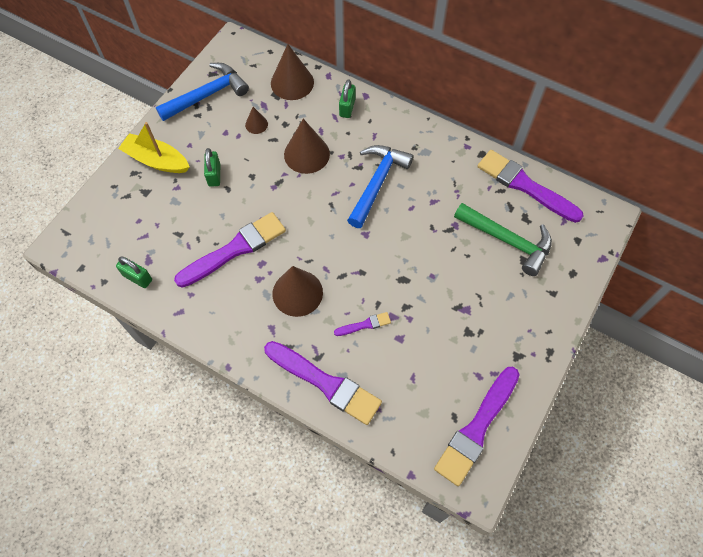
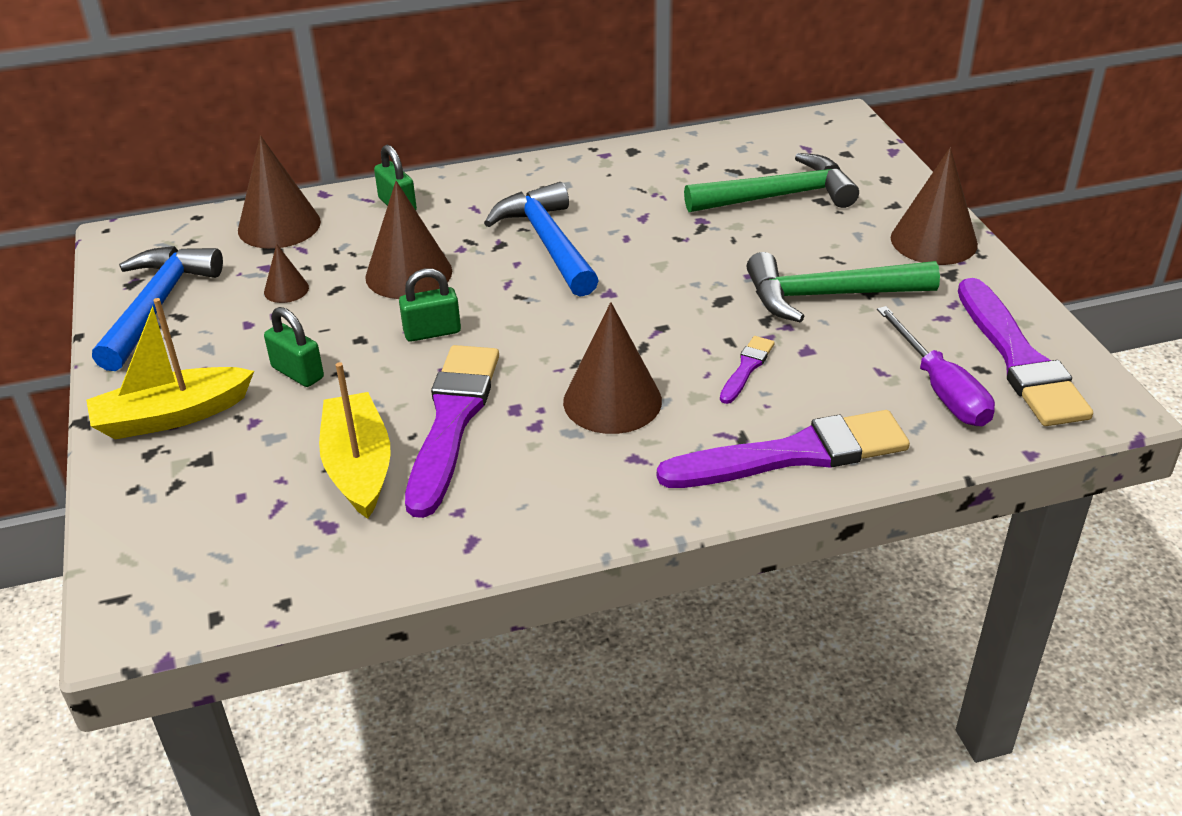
camera: 45 degrees left, 25 degrees down
(137, 277) = (340, 556): green padlock -> green padlock (432, 332)
(184, 242) = (358, 466): none -> yellow boat
(422, 410) = (940, 389): none -> purple screwdriver
(448, 318) = (828, 296): none -> green hammer
(525, 186) = (722, 147): purple brush -> none
(538, 330) = (933, 241): none -> brown cone

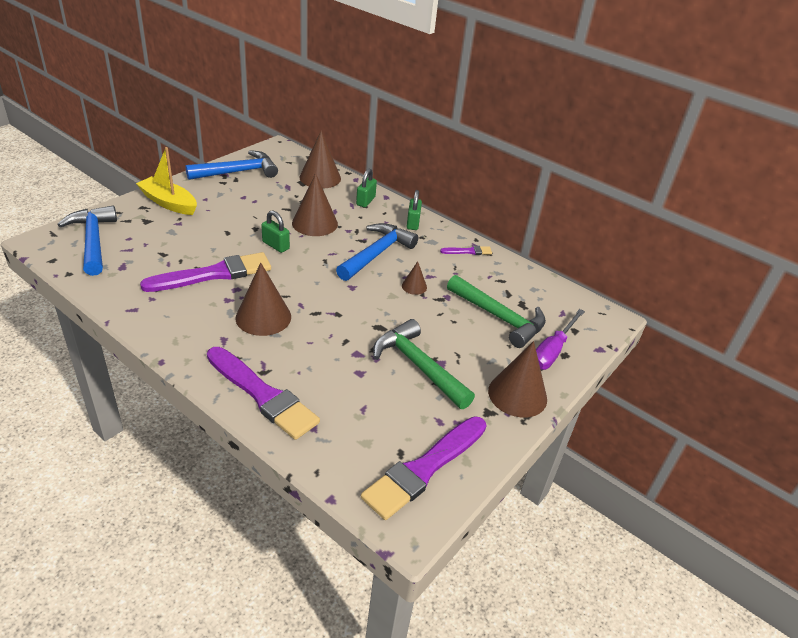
camera: 50 degrees right, 0 degrees up
(203, 545) = (93, 241): none -> blue hammer
(286, 290) = (275, 197): brown cone -> brown cone (414, 286)
(298, 373) = (219, 221): green padlock -> green padlock (413, 223)
(358, 466) = (165, 260): yellow boat -> none
(746, 368) = (325, 354): purple brush -> purple brush (468, 251)
(940, 389) = (365, 439): purple screwdriver -> purple screwdriver (552, 351)

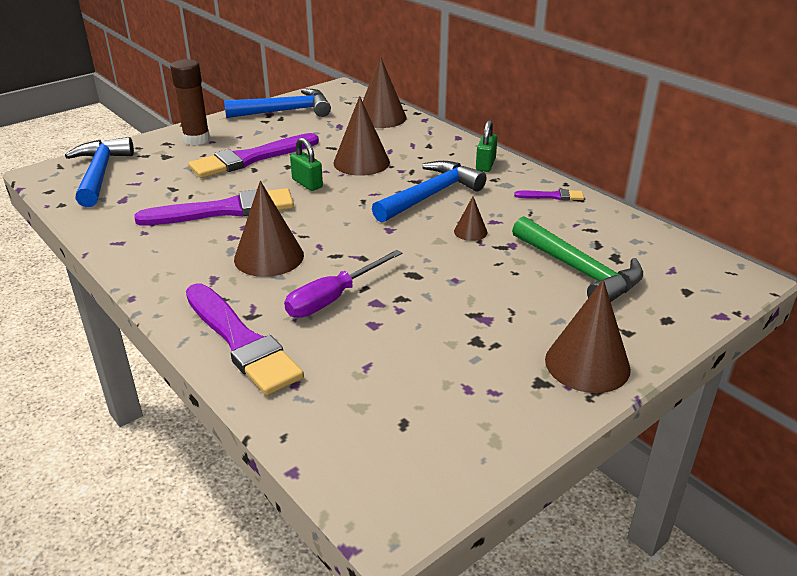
camera: 15 degrees right, 5 degrees down
(169, 203) = (196, 139): yellow boat -> brown glue stick
(365, 201) = (431, 141): green padlock -> none
(418, 366) = (454, 321): green hammer -> none
(424, 469) = (432, 445): purple brush -> purple brush (251, 158)
(552, 351) = (649, 314): purple screwdriver -> purple screwdriver (333, 298)

